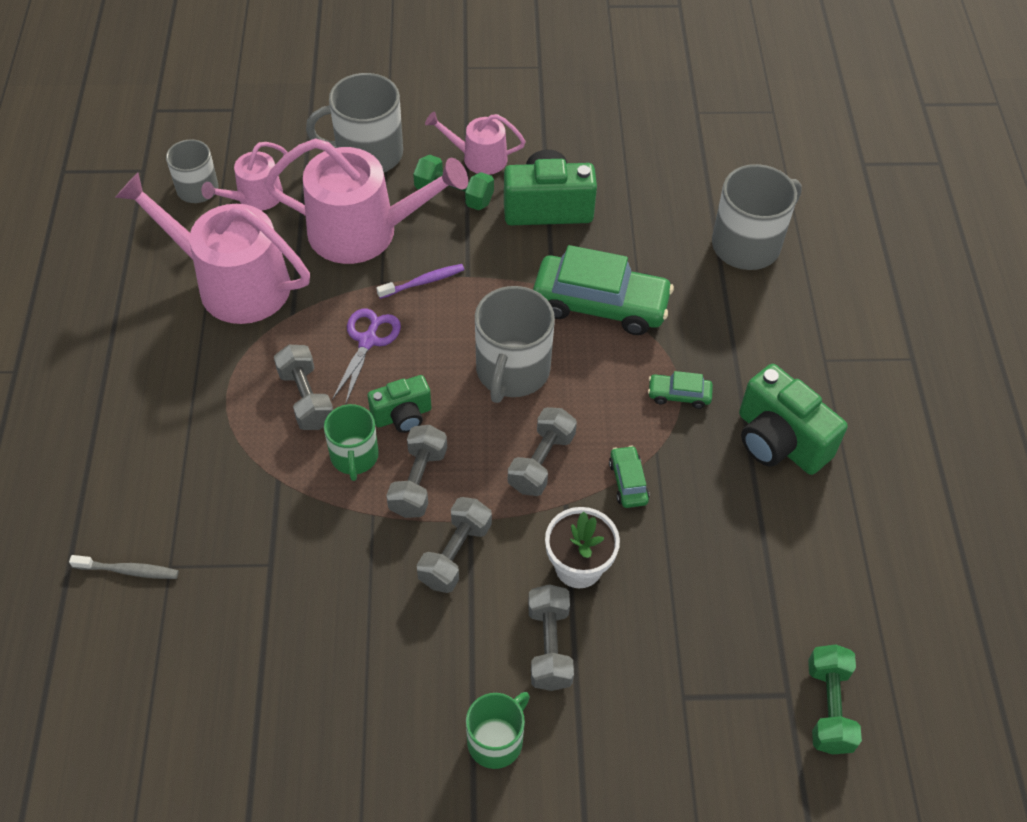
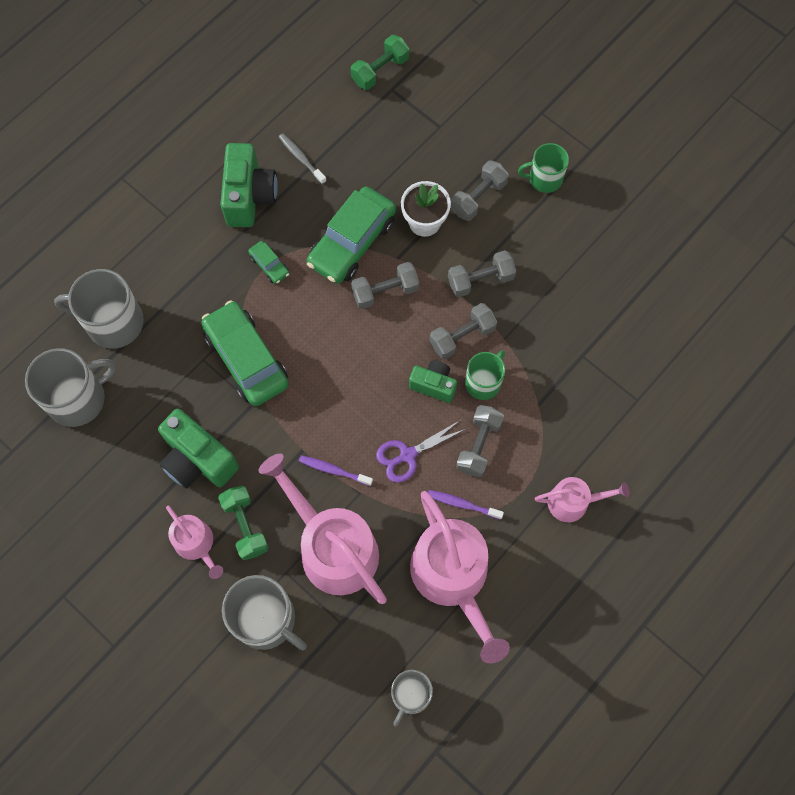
camera: 135 degrees left, 15 degrees up
(129, 571) = (661, 416): grey toothbrush -> grey toothbrush (301, 158)
(255, 197) = (378, 647): pink watering can -> pink watering can (573, 502)
(277, 341) = (462, 504): none -> purple toothbrush
(512, 371) = (344, 360): grey mug -> grey mug (78, 398)
(628, 482) = (352, 242): green car -> green car, size x2.21

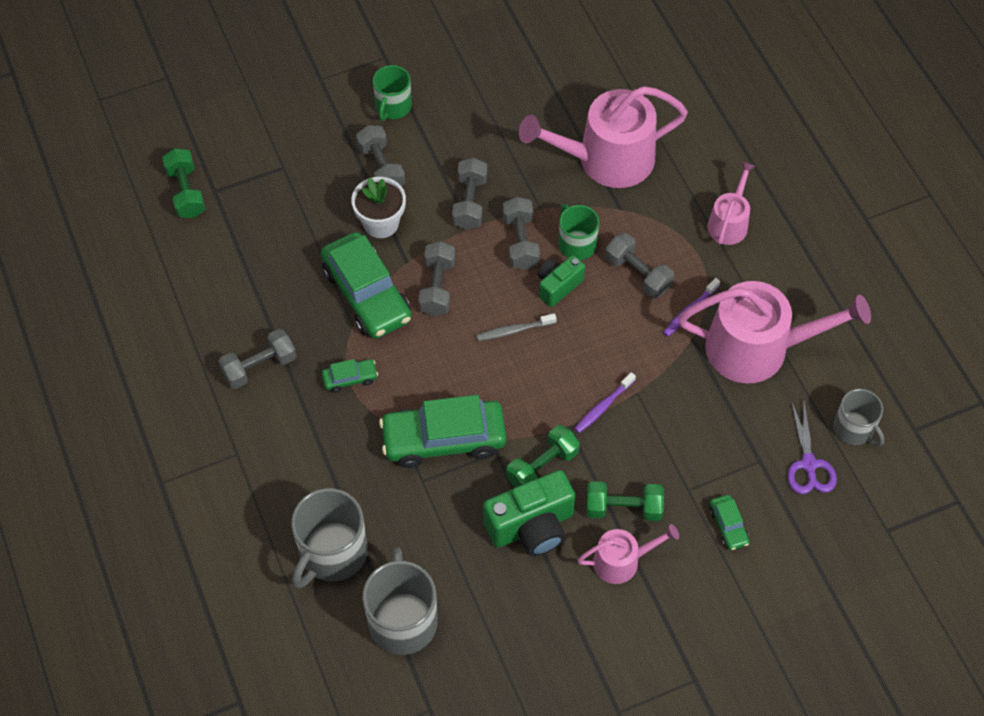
camera: 65 degrees left, 10 degrees down
(249, 196) = (259, 367): green camera -> grey dumbbell
(255, 445) = (542, 467): none -> green dumbbell
(266, 619) = (728, 526): grey mug -> green car
(301, 158) = (243, 302): grey toothbrush -> grey toothbrush (514, 330)
(332, 547) = (681, 438): pink watering can -> pink watering can (606, 159)
(407, 455) = (618, 337): purple scissors -> purple scissors (809, 464)

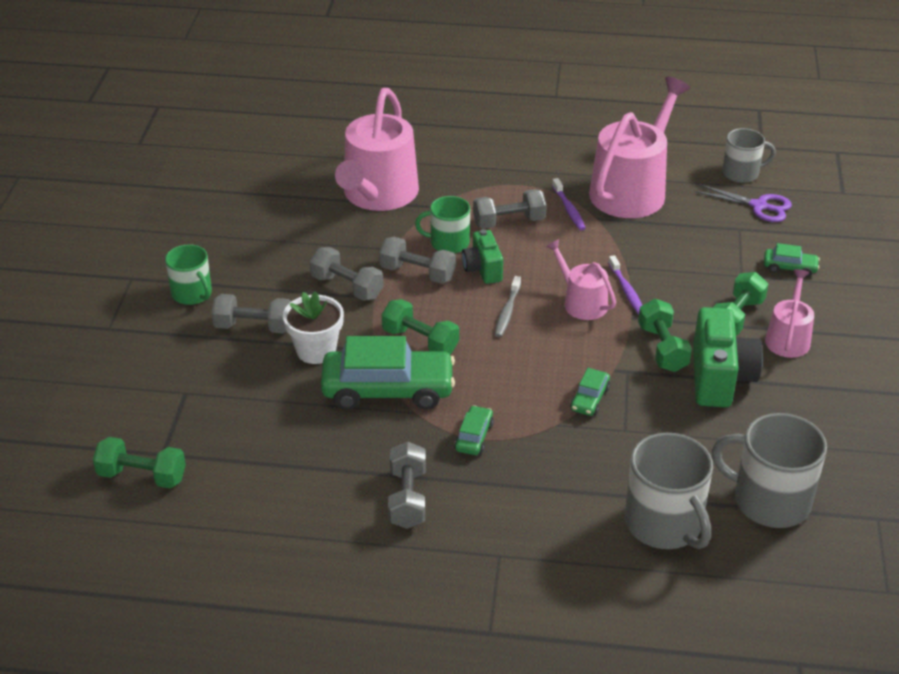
camera: 60 degrees left, 20 degrees down
(437, 287) = (420, 341): grey dumbbell -> green dumbbell
(444, 439) = (589, 399): green car -> green car, size x0.45
(729, 222) = (501, 158): pink watering can -> pink watering can (581, 302)

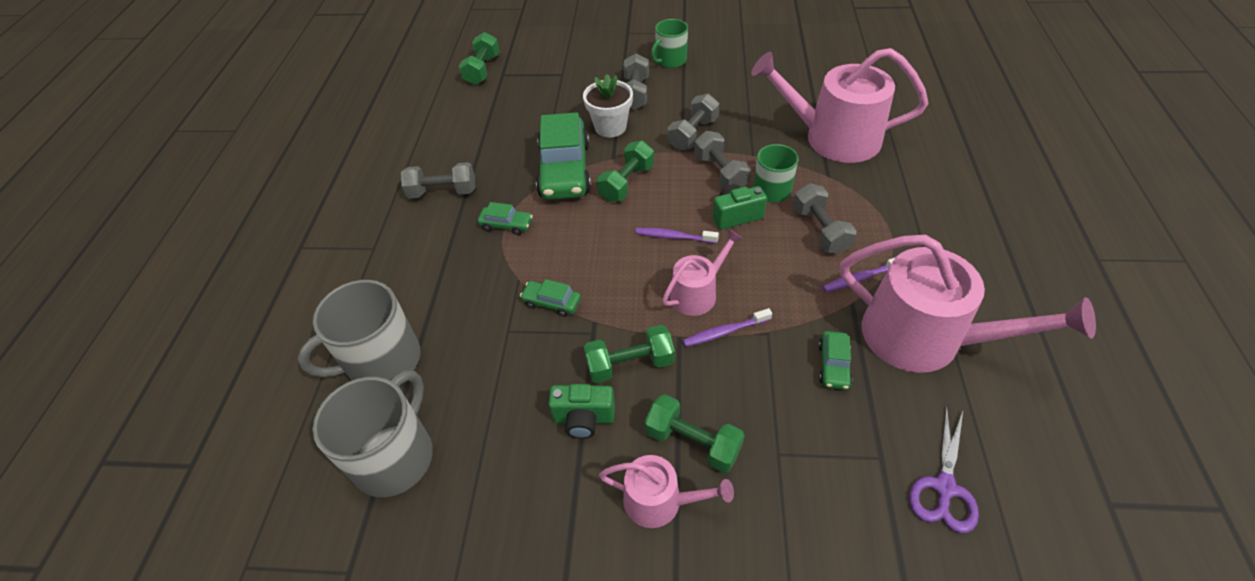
camera: 90 degrees right, 10 degrees up
(417, 273) = (720, 173): grey dumbbell -> grey dumbbell turned 45 degrees counterclockwise
(507, 312) = (673, 237): grey toothbrush -> purple toothbrush
(720, 378) = (584, 419): green camera -> green camera, size x0.60
(741, 173) = (1020, 469): grey mug -> none
(789, 267) = (809, 517): green car -> green car (833, 365)

